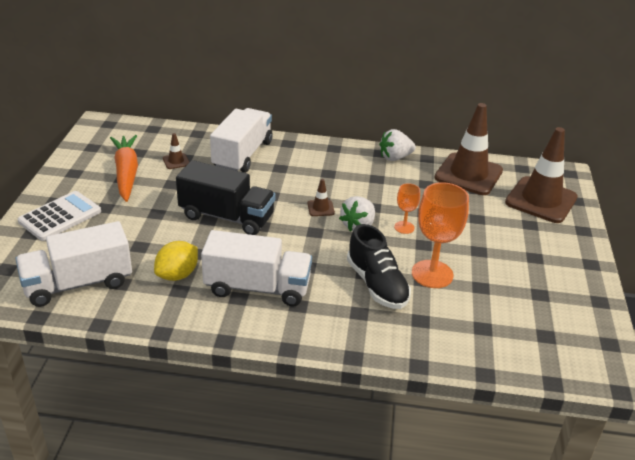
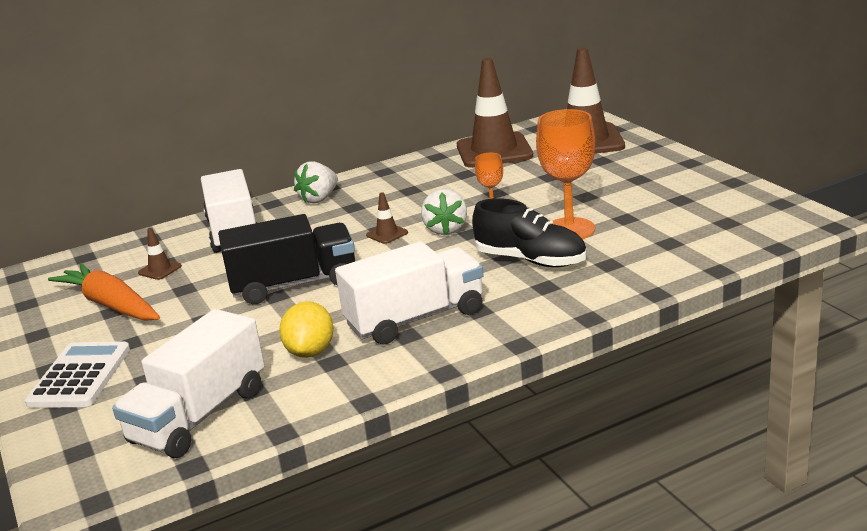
camera: 30 degrees left, 10 degrees down
(395, 157) = (404, 168): white strawberry -> white strawberry (319, 199)

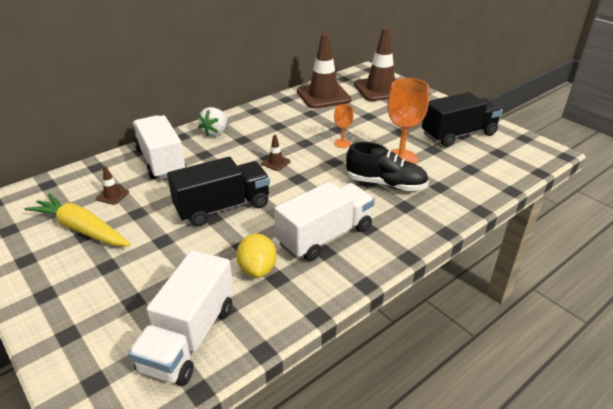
camera: 15 degrees left, 10 degrees up
(80, 376) = (74, 301): white calculator -> none
(110, 305) = (81, 229): orange carrot -> yellow carrot
(445, 229) = (316, 158): white strawberry -> none
(676, 199) = (458, 134): none -> black truck

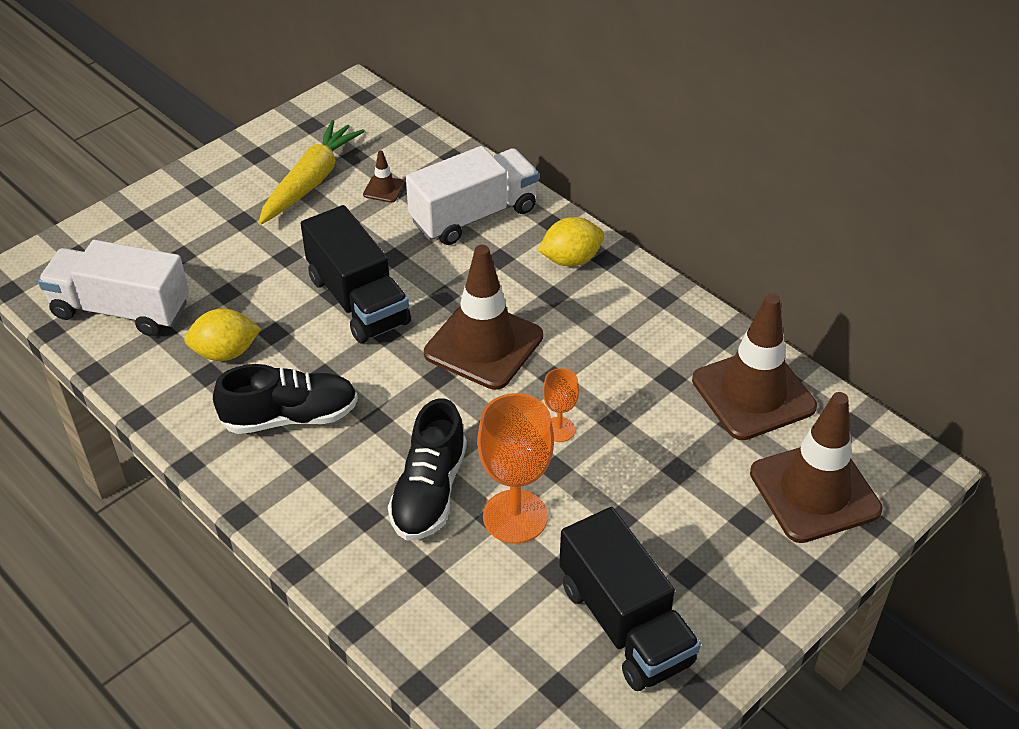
camera: 85 degrees right, 10 degrees up
(215, 132) = (570, 259): white strawberry -> yellow lemon
(276, 162) = (483, 345): brown traffic cone -> brown traffic cone, size x2.45
(325, 236) = (290, 417): white truck -> black shoe

